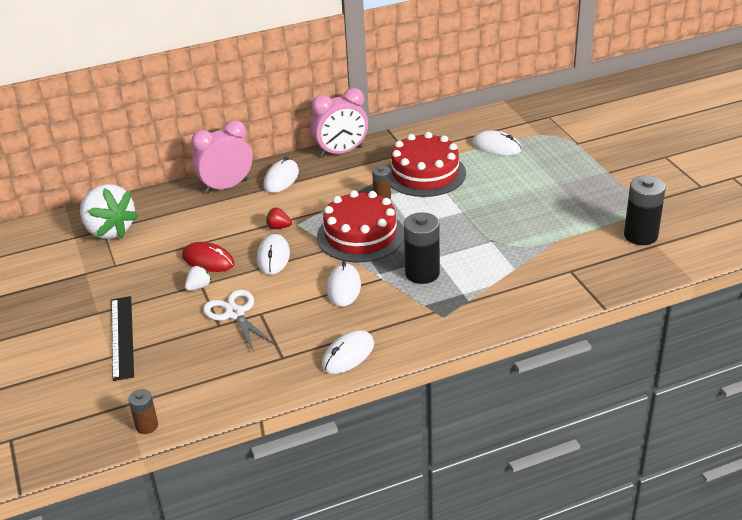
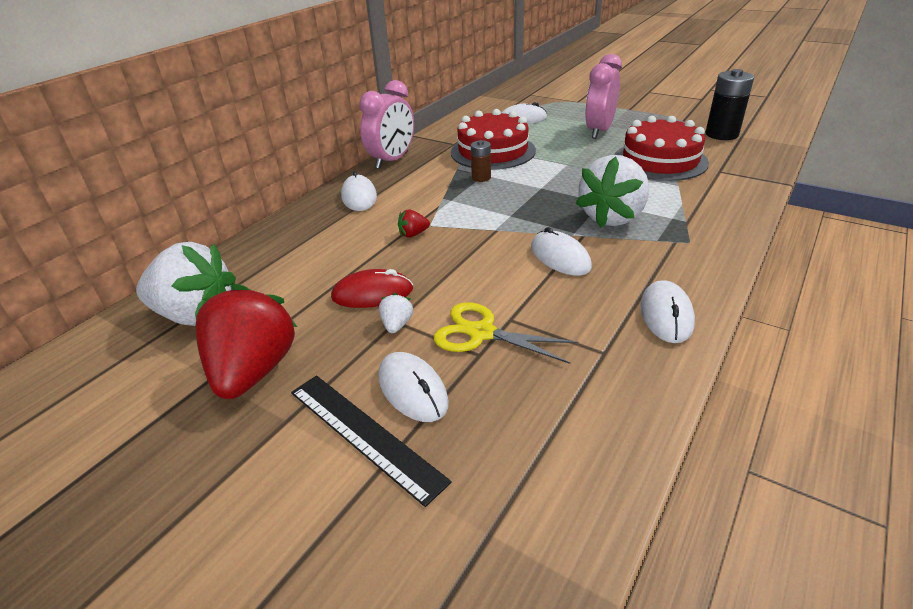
camera: 35 degrees left, 0 degrees up
(106, 279) = (254, 371): none -> red strawberry
(147, 426) = (565, 548): brown battery -> none
(226, 186) = (305, 222): pink clock -> pink clock (599, 131)
(235, 313) = (481, 333): white scissors -> yellow scissors
(273, 257) = (445, 261): white mouse -> white mouse (413, 389)
(360, 235) = (507, 211): red cake -> red cake (660, 160)
(422, 273) = (612, 217): black battery -> white strawberry

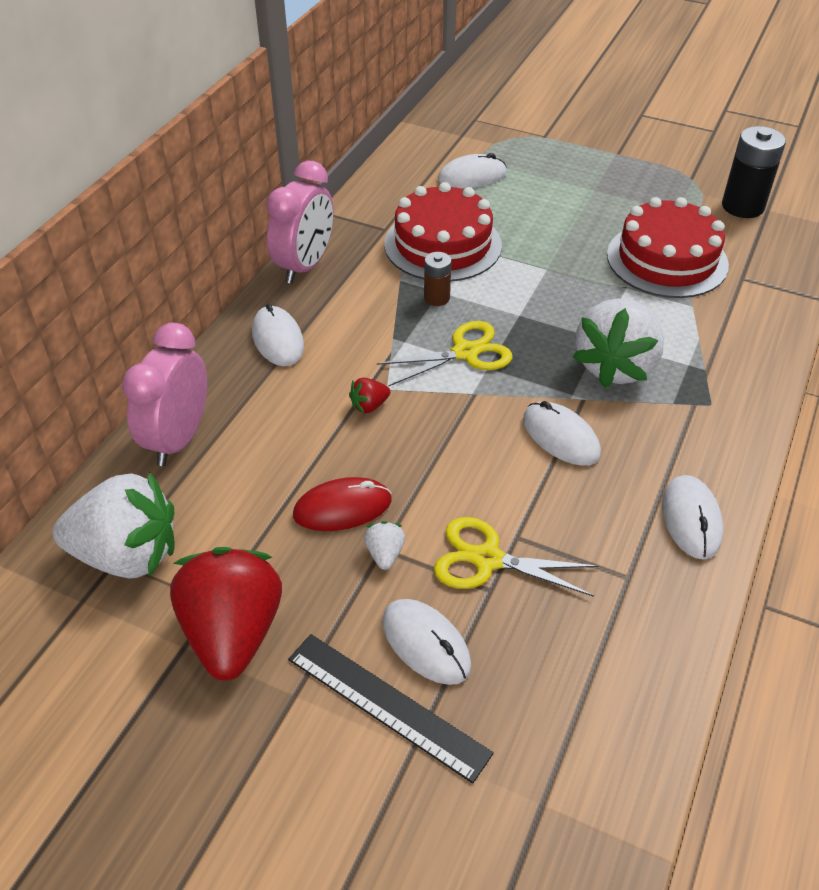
camera: 10 degrees left, 10 degrees up
(495, 207) = (466, 352): none -> yellow scissors
(599, 131) = (582, 201): pink clock -> pink clock (178, 439)

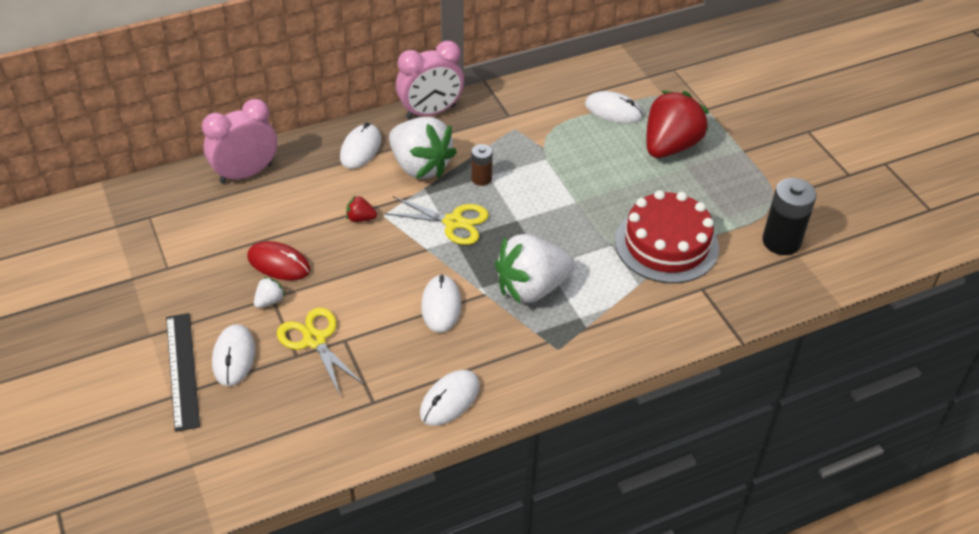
camera: 40 degrees right, 0 degrees up
(127, 555) = (157, 217): white strawberry -> white strawberry (420, 166)
(233, 633) = (158, 287): red strawberry -> red strawberry (670, 146)
(443, 245) = (531, 146): red cake -> none

